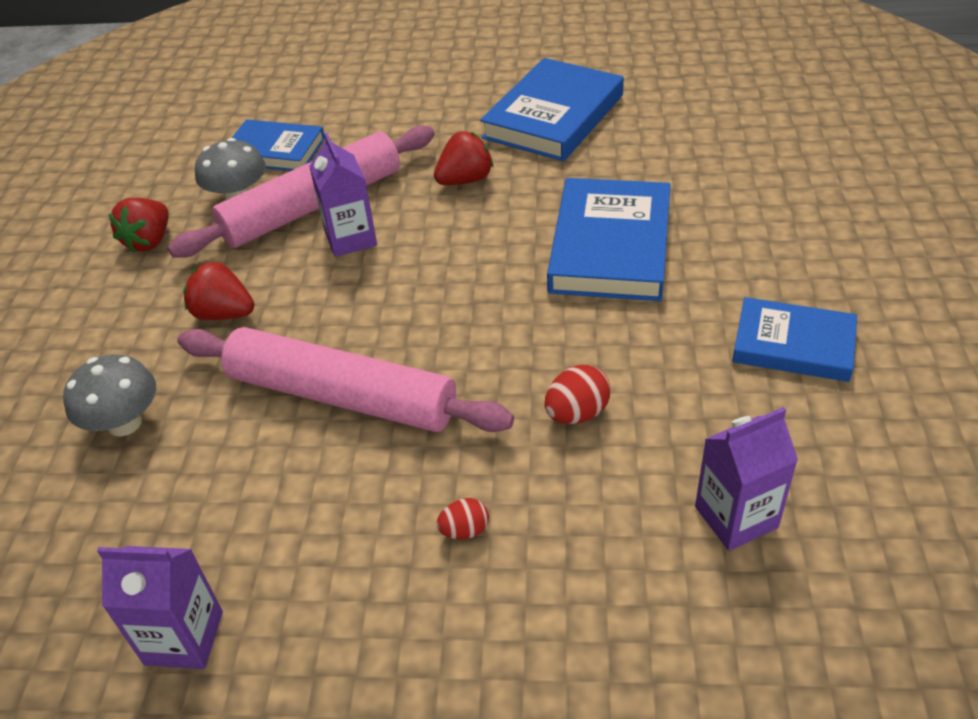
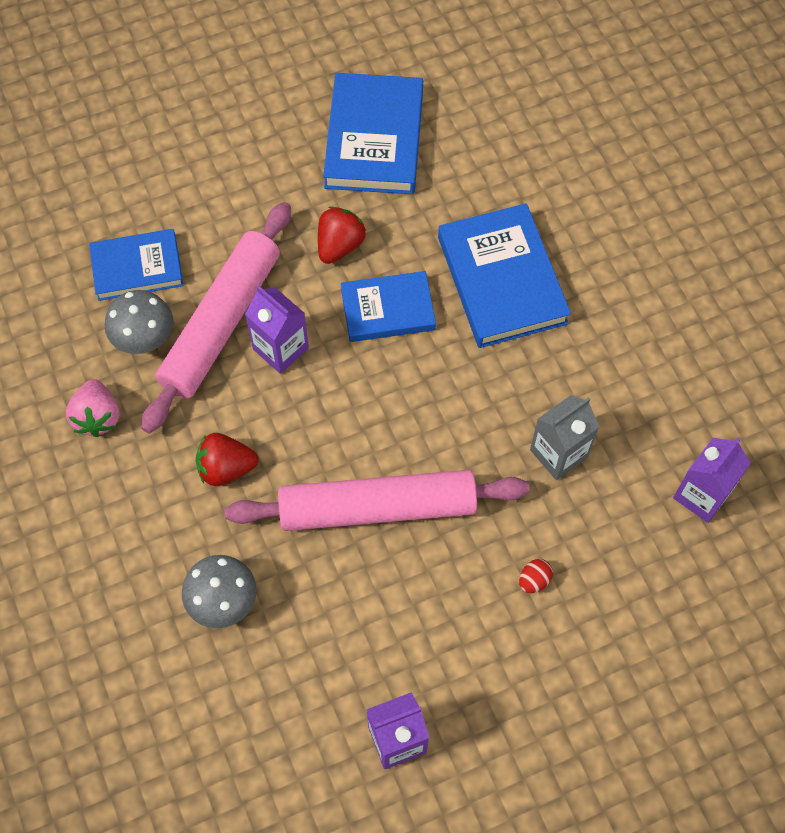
camera: 30 degrees left, 20 degrees up
(149, 241) = (97, 417): red strawberry -> pink strawberry
(577, 413) = (558, 453): red egg -> grey carton
(793, 345) = (679, 332): blue book -> blue book (388, 310)

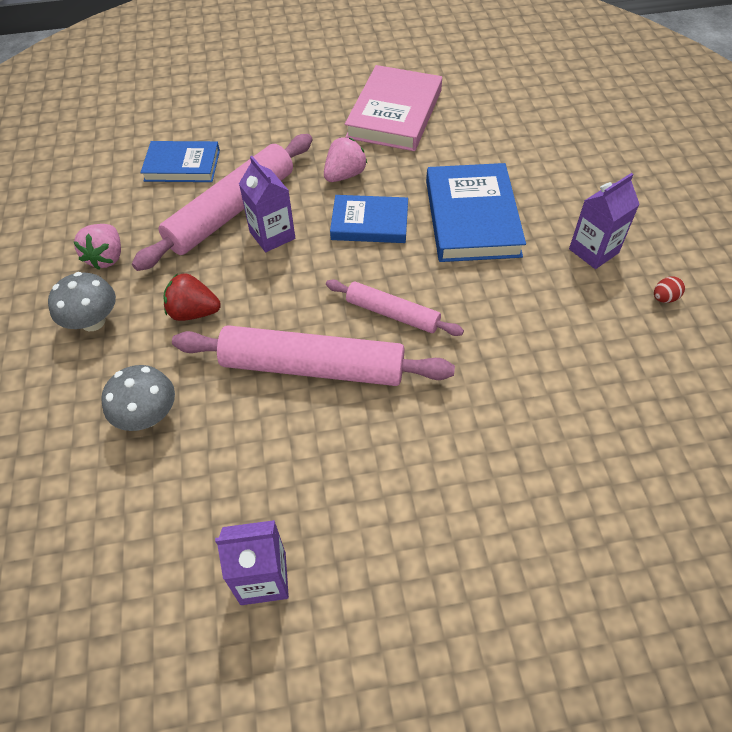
camera: 15 degrees right, 10 degrees down
(144, 338) = (167, 211): grey mushroom -> grey mushroom (93, 321)
(339, 245) = (344, 175): red strawberry -> pink strawberry
(374, 139) = (394, 114): blue book -> pink book
(444, 425) = (392, 314): none -> pink rolling pin
(534, 580) = (441, 457): red egg -> red egg (664, 298)
(558, 453) = (491, 354): grey carton -> none
(701, 495) = (623, 415): purple carton -> purple carton (593, 251)

